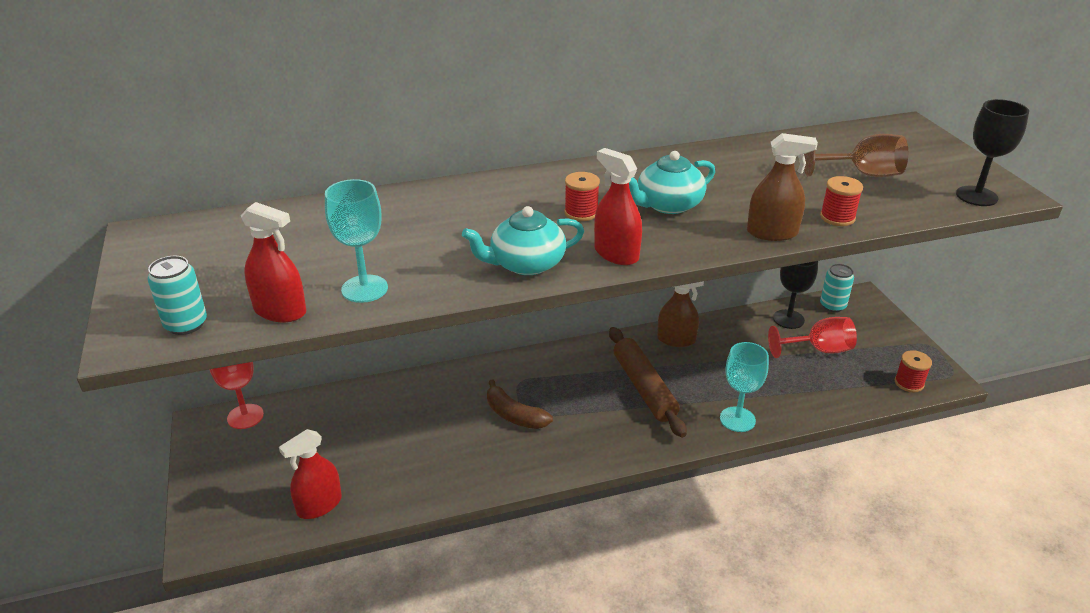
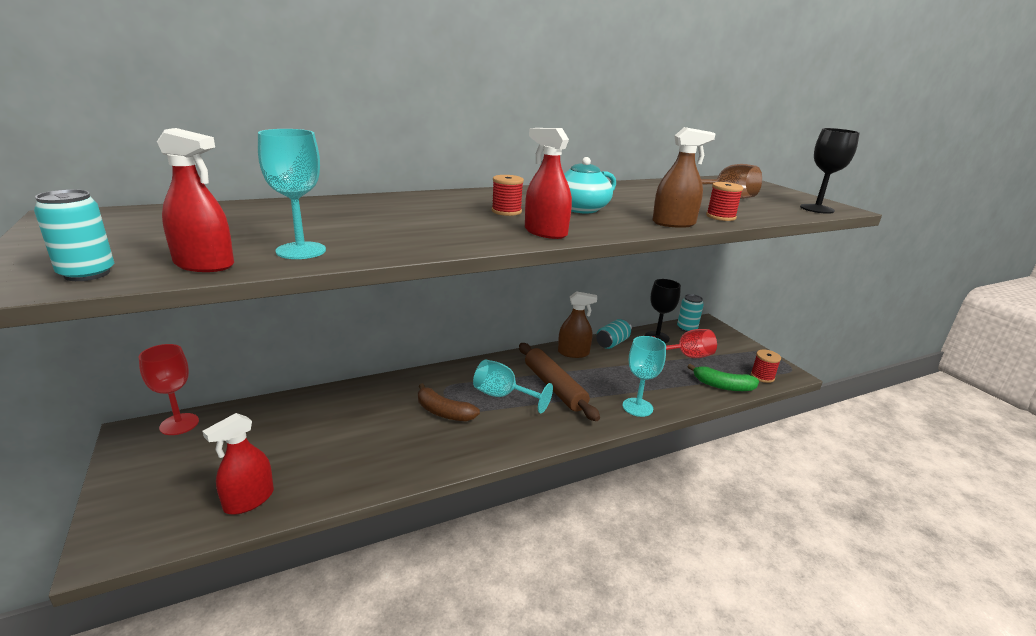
camera: 10 degrees left, 10 degrees down
(526, 264) = (463, 237): turquoise teapot -> none
(583, 397) = (503, 396): none -> turquoise goblet
(728, 326) = (612, 343): none -> turquoise can
(852, 394) = (722, 386): none -> green banana

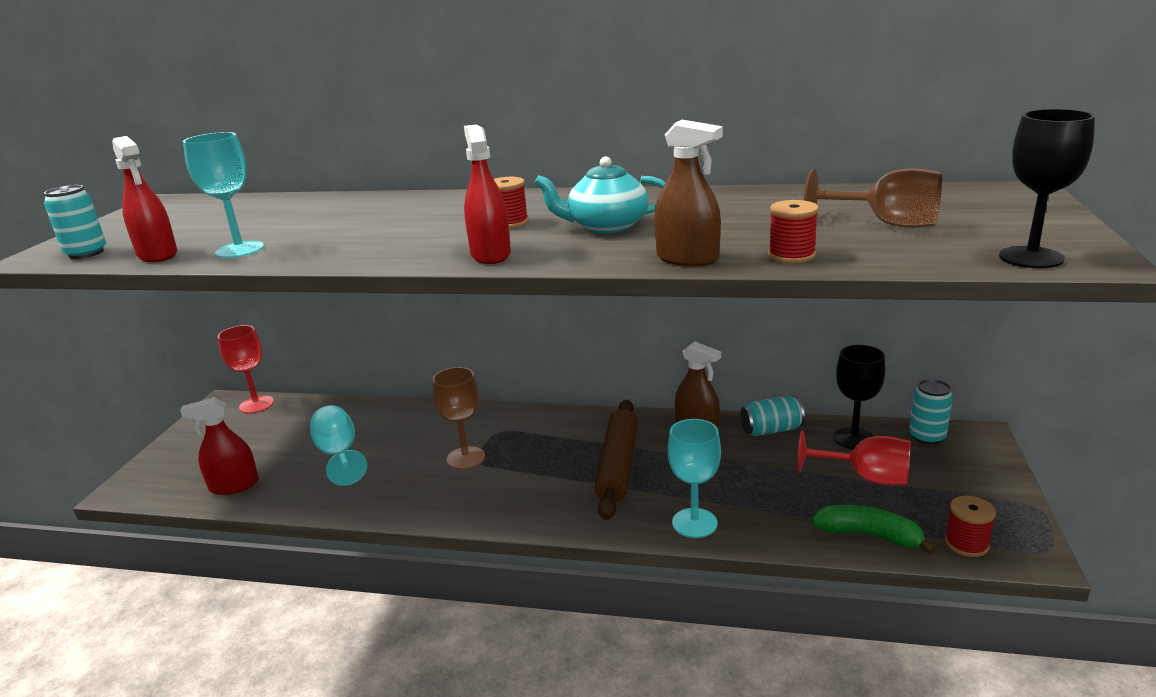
camera: 40 degrees right, 0 degrees up
(443, 412) = (466, 458): brown banana -> brown goblet
(503, 396) = (546, 459): turquoise goblet -> turquoise goblet (339, 455)
(722, 386) = (869, 535): green banana -> green banana turned 150 degrees clockwise

